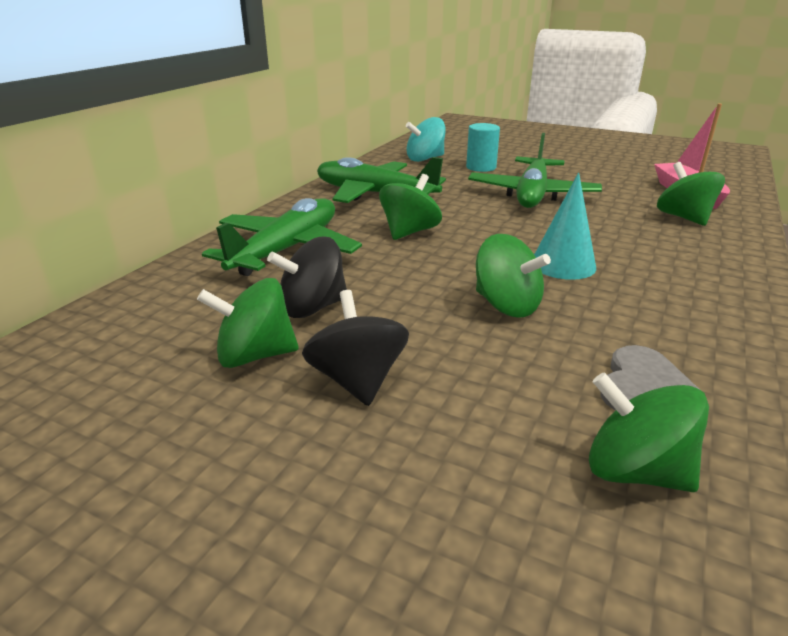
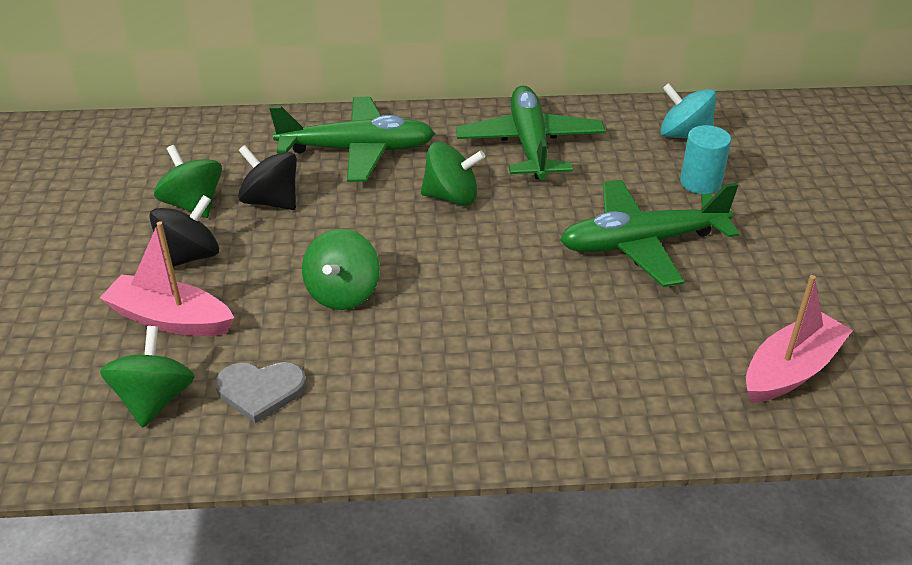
camera: 60 degrees right, 10 degrees up
(473, 422) = (170, 319): none -> pink boat
(563, 264) = (455, 307): turquoise cone -> none
(683, 217) = (683, 376): green spinning top -> none

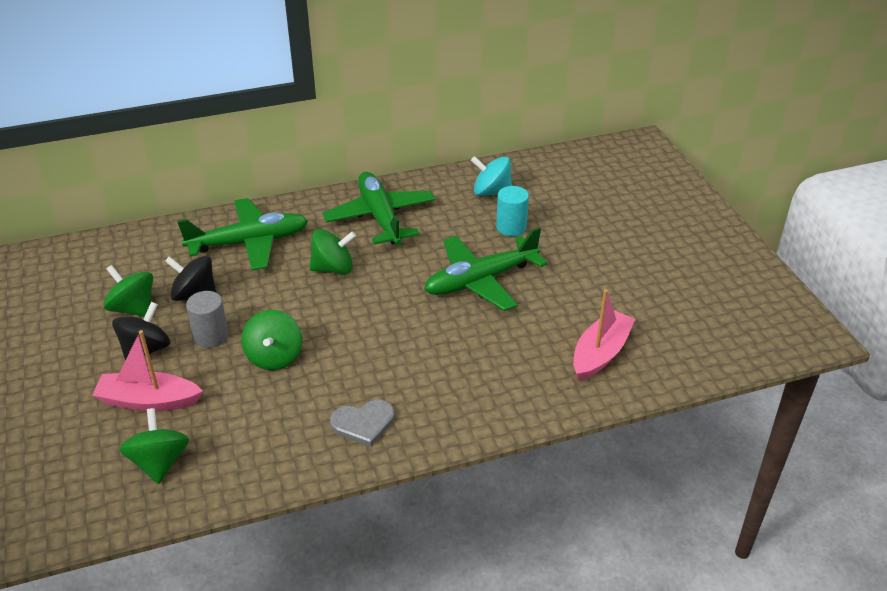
camera: 15 degrees left, 0 degrees up
(260, 390) = (237, 440): grey heart -> grey heart (363, 423)
(273, 254) = (211, 336): none -> grey cylinder

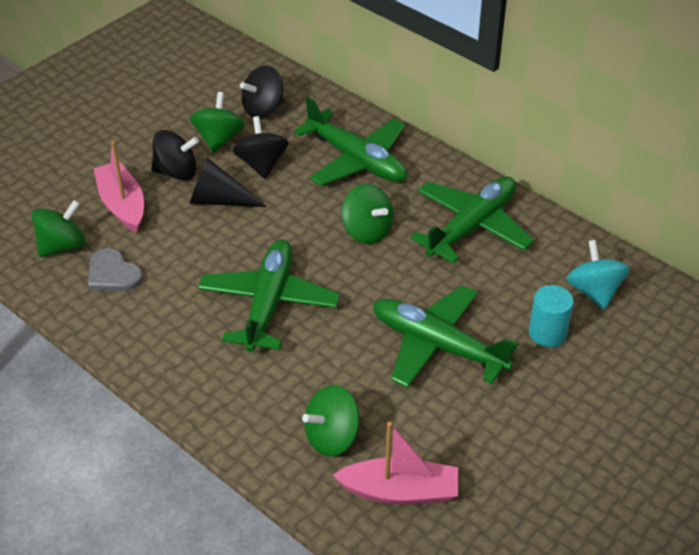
camera: 60 degrees right, 5 degrees up
(127, 268) = (263, 109): none -> black spinning top
(211, 336) = (219, 200): grey cylinder -> black cone
(274, 357) = (222, 251): green spinning top -> green spinning top (332, 437)
(360, 351) = (269, 303): none -> green plane
(363, 423) = (180, 348): grey heart -> grey heart (113, 274)

